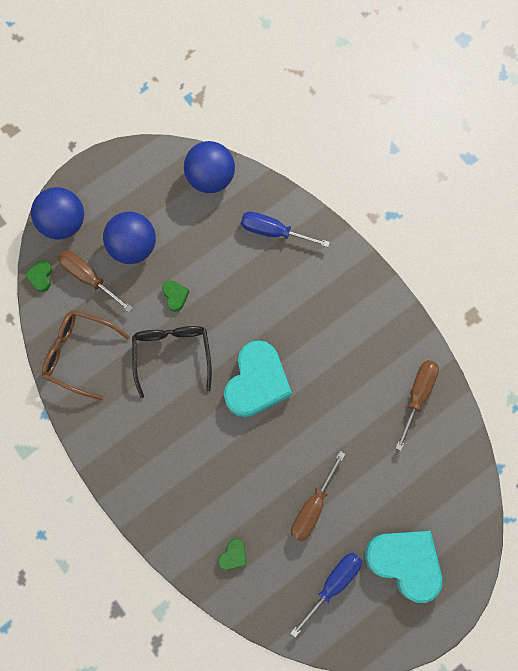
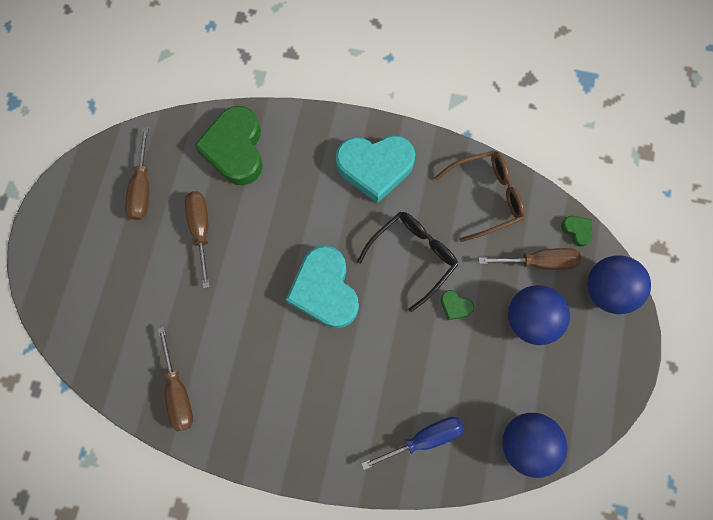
camera: 140 degrees right, 0 degrees up
(172, 354) = (413, 256): black glasses -> black glasses turned 90 degrees counterclockwise
(233, 555) = (235, 149): green heart -> green heart, size x2.40
(332, 584) = (142, 187): blue screwdriver -> brown screwdriver
(405, 562) = (95, 246): turquoise heart -> turquoise heart (375, 168)

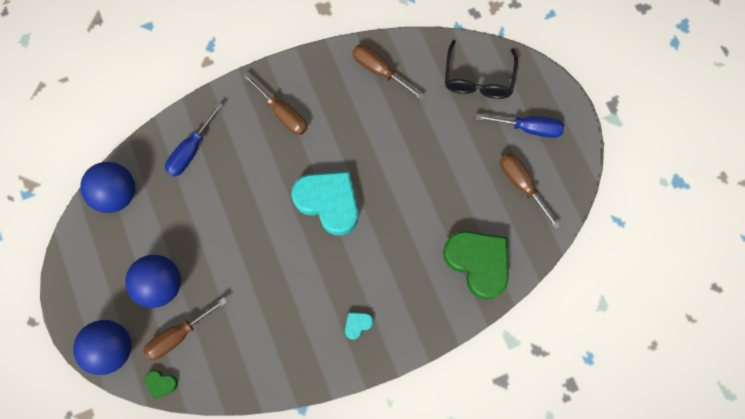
camera: 145 degrees right, 0 degrees up
(91, 233) = (528, 128): none -> blue screwdriver
(201, 230) = (452, 183): brown screwdriver -> brown screwdriver (282, 113)
(375, 168) = (357, 324): turquoise heart -> turquoise heart, size x0.42
(413, 256) = (280, 272): black glasses -> black glasses (478, 79)
(455, 306) = (224, 256): green heart -> none
(486, 196) = (252, 362): brown glasses -> none

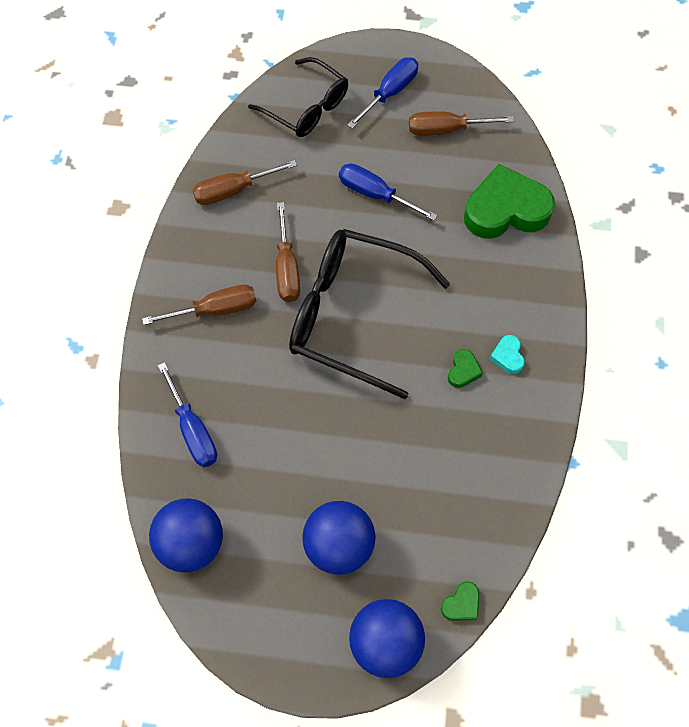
camera: 60 degrees left, 10 degrees down
(179, 335) = (413, 554): brown screwdriver -> brown screwdriver (286, 268)
(329, 202) = (352, 315): turquoise heart -> black glasses
(329, 299) = (463, 371): none -> green heart
(434, 165) = (375, 194): none -> blue screwdriver

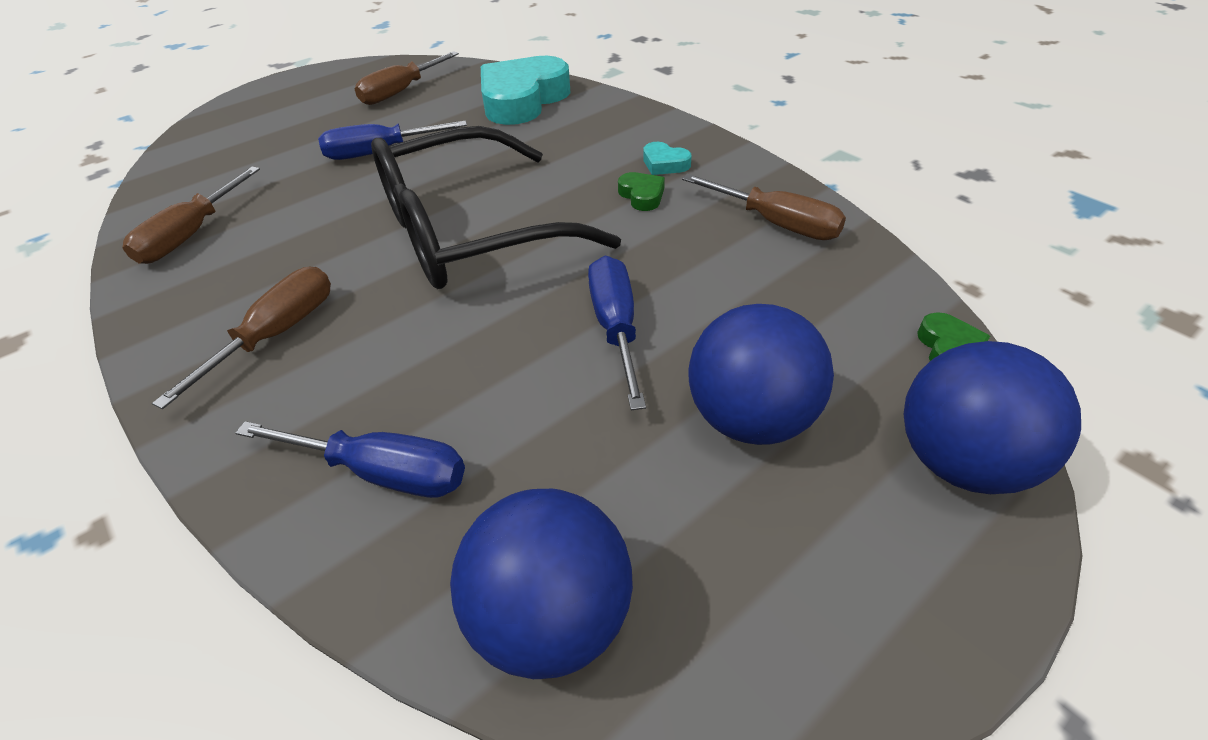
camera: 45 degrees left, 20 degrees down
(286, 268) = (339, 247): brown screwdriver -> brown screwdriver (775, 223)
(307, 107) = (227, 145): black glasses -> none
(389, 93) = (314, 100): blue screwdriver -> blue screwdriver (616, 328)
(505, 210) = (523, 100): green heart -> turquoise heart

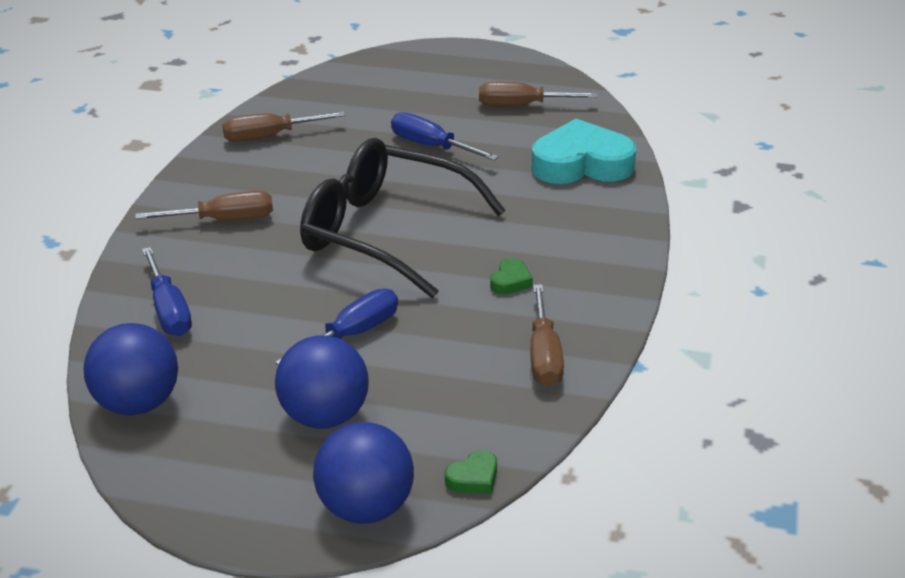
camera: 50 degrees right, 10 degrees down
(664, 164) = (567, 273): turquoise heart -> none

